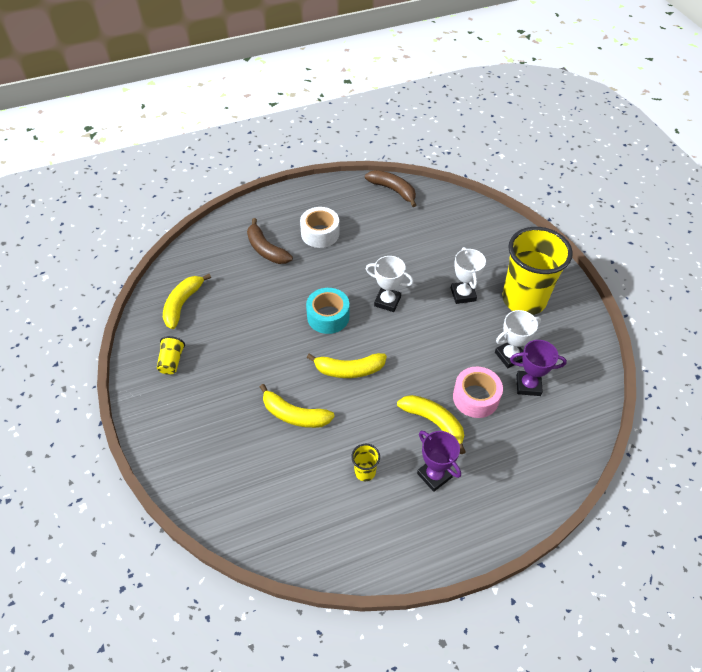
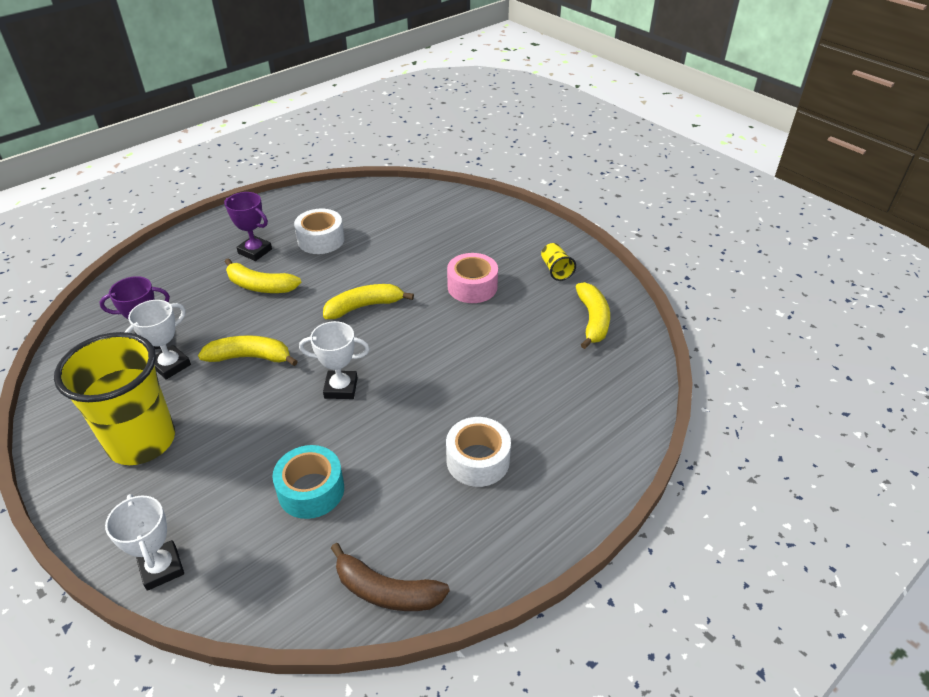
camera: 160 degrees right, 10 degrees down
(266, 249) = (541, 412): brown banana -> none
(294, 415) = (404, 260): yellow banana -> yellow banana (250, 357)
(328, 316) = (411, 351): turquoise tape -> turquoise tape (311, 490)
(365, 472) = (321, 240): yellow cup -> white tape
(463, 294) = (235, 425): white trophy -> white trophy (162, 568)
(475, 397) = (215, 316): pink tape -> pink tape (472, 287)

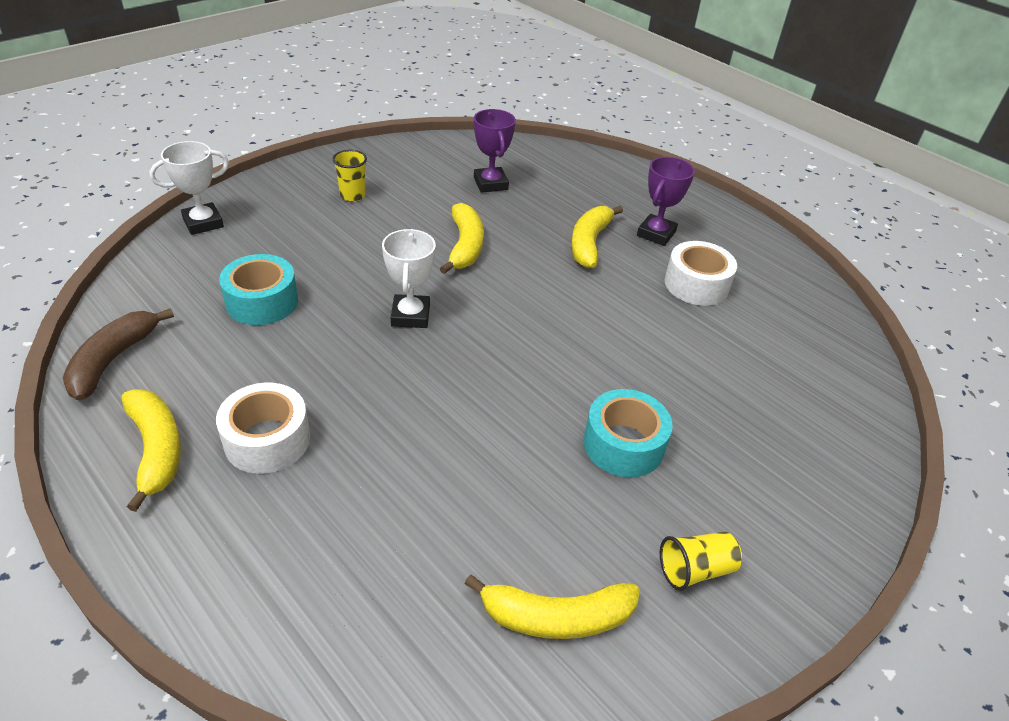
camera: 85 degrees right, 0 degrees up
(142, 441) = (352, 195): yellow cup -> yellow cup, size x0.40
(170, 365) = (454, 199): white trophy -> none
(364, 307) = (561, 329): yellow banana -> yellow banana (156, 449)
(472, 287) = (623, 444): pink tape -> turquoise tape

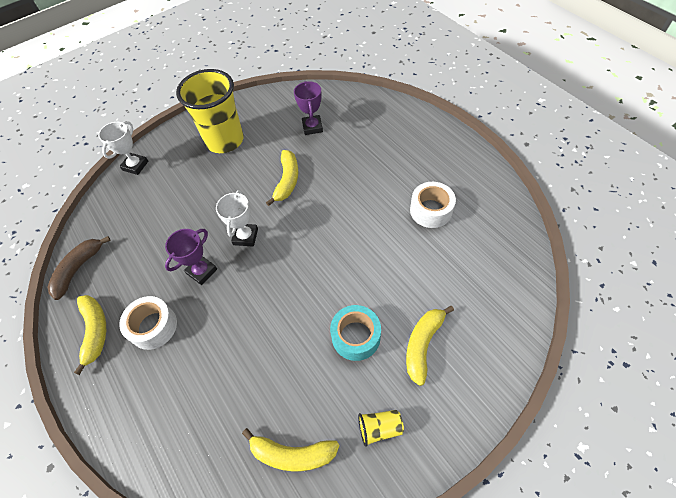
camera: 15 degrees right, 15 degrees up
(203, 223) = (135, 166): white trophy -> white trophy turned 45 degrees counterclockwise
(262, 302) = (162, 226): turquoise tape -> none
(352, 195) = (225, 140): yellow cup -> yellow cup, size x2.48
(589, 243) = (367, 176): yellow banana -> yellow banana (423, 345)
(656, 234) = (413, 167): purple trophy -> purple trophy (201, 271)

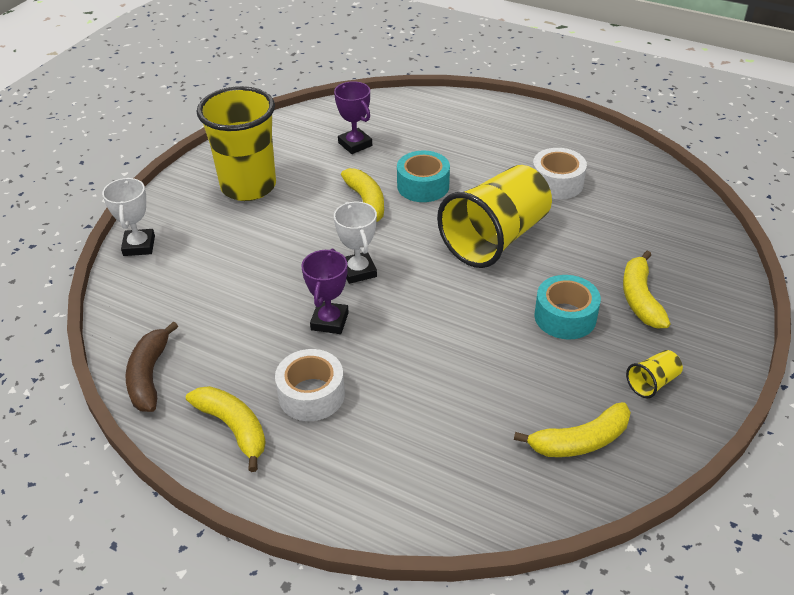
camera: 30 degrees left, 15 degrees down
(333, 179) = (423, 186): none -> turquoise tape
(353, 244) = (495, 238): none -> yellow cup

